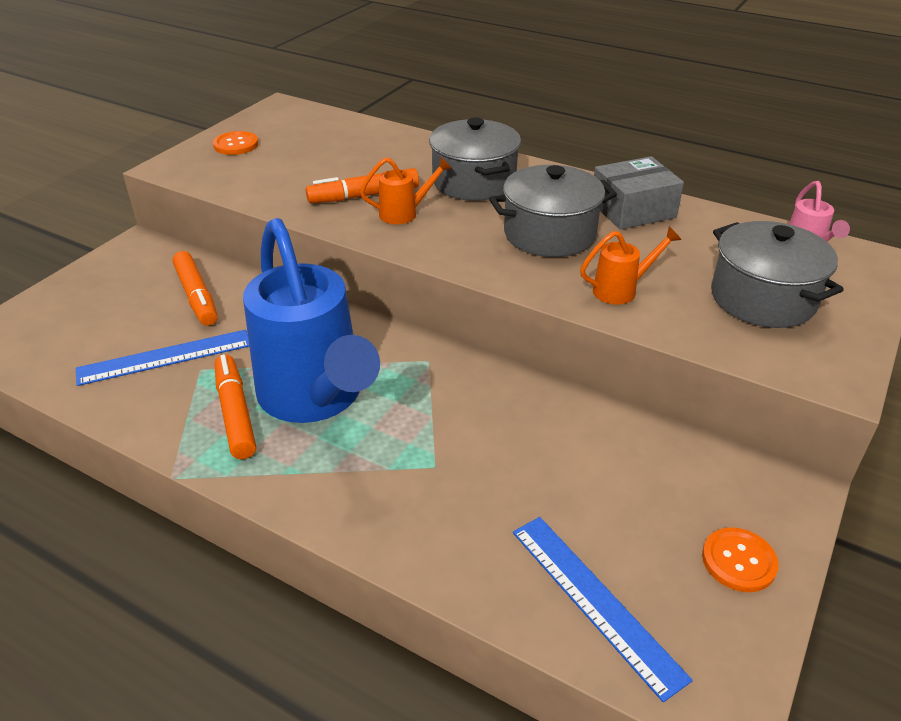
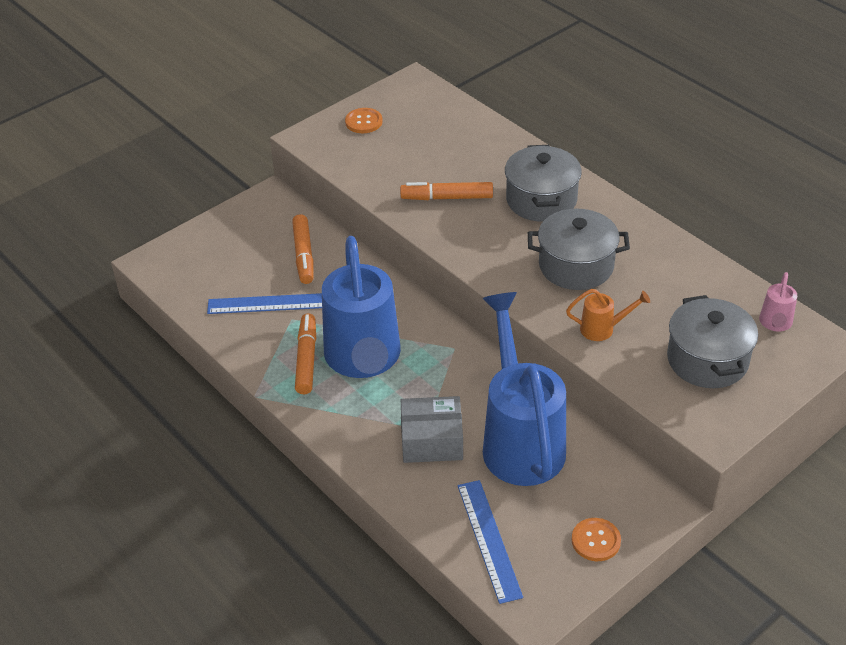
camera: 20 degrees right, 5 degrees up
(405, 213) = (472, 222): orange watering can -> none
(564, 450) = (520, 439): none -> blue watering can
(633, 210) = (657, 255): grey box -> grey box (432, 440)

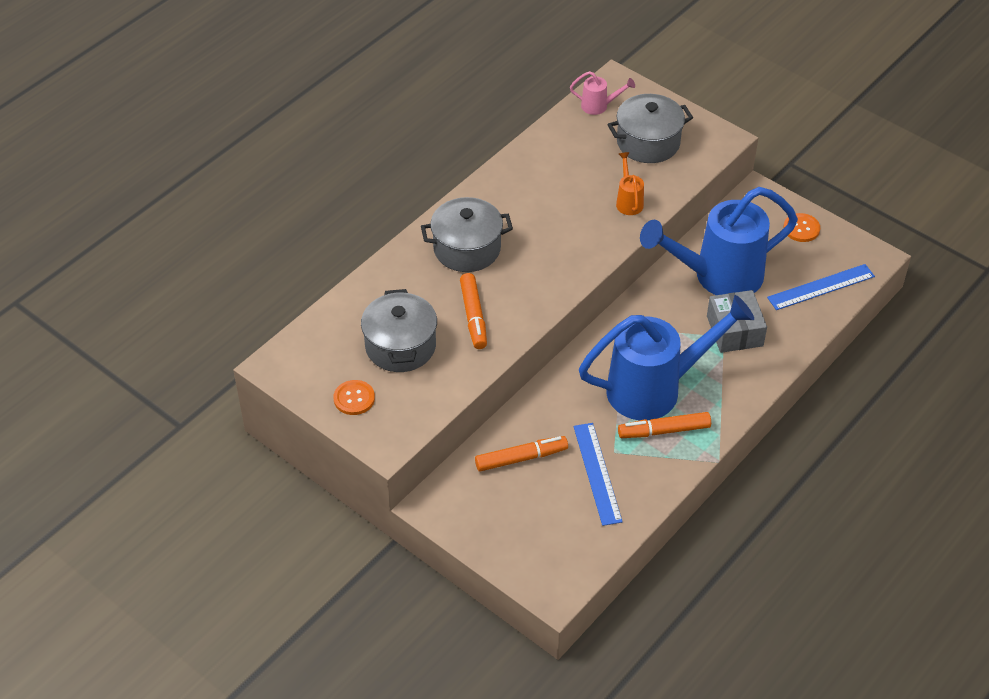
camera: 100 degrees left, 5 degrees up
(576, 266) = (554, 221): grey pot -> grey pot (400, 346)

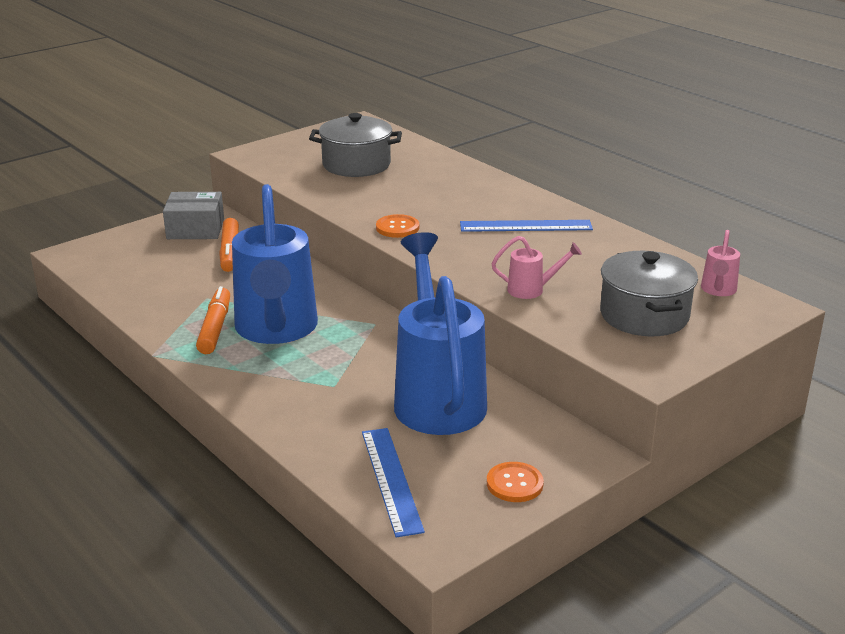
camera: 100 degrees right, 20 degrees down
(354, 398) = (305, 145): orange button -> orange button (397, 228)
(467, 249) = (476, 199): grey pot -> none
(473, 316) = (380, 196): orange marker -> none
(597, 473) = (186, 286): blue ruler -> blue ruler (526, 226)
(628, 201) = (532, 290): orange watering can -> pink watering can
(734, 331) = (339, 395): grey box -> grey box (195, 229)

